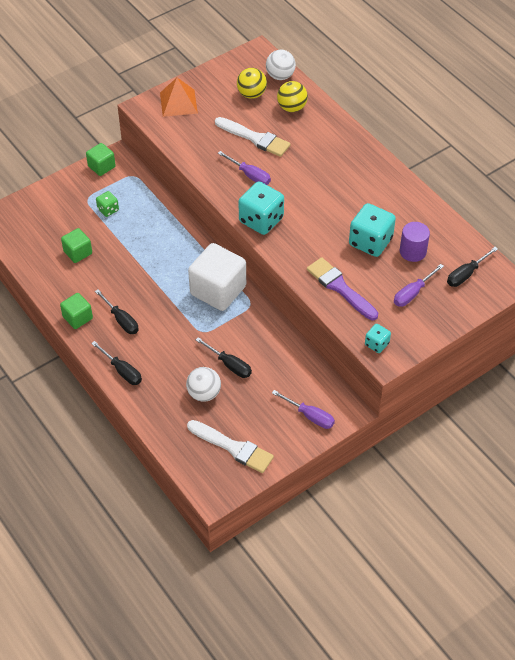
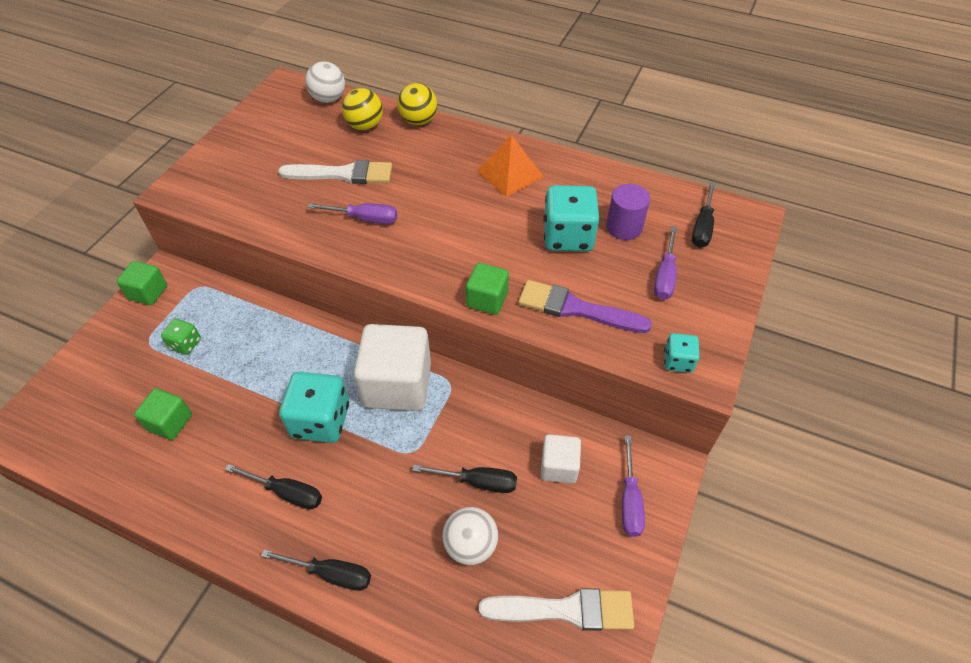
camera: 30 degrees left, 0 degrees up
(77, 318) = (218, 522): green cube -> green cube (487, 299)
(178, 102) = (217, 170): orange pyramid -> orange pyramid (510, 173)
(251, 94) = (306, 129): yellow ball -> yellow ball (418, 121)
(261, 220) = (416, 267): turquoise dice -> turquoise dice (320, 421)
(282, 379) = (559, 466): none -> white cube
(310, 416) = (629, 500): purple screwdriver -> purple screwdriver turned 90 degrees clockwise

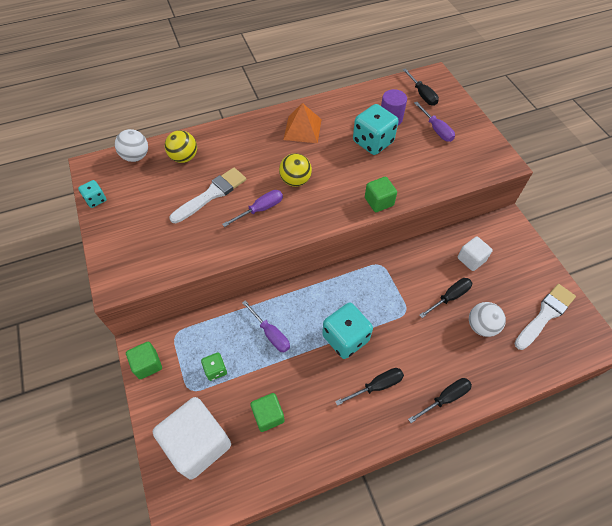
camera: 45 degrees left, 5 degrees up
(397, 385) = (358, 287): white cube -> white cube (198, 443)
(418, 121) = (212, 133): yellow ball -> yellow ball (295, 180)
(576, 309) = (421, 174): purple brush -> none
(629, 500) = (512, 248): purple screwdriver -> purple screwdriver (271, 334)
(678, 361) = (489, 164): turquoise dice -> turquoise dice (96, 200)

